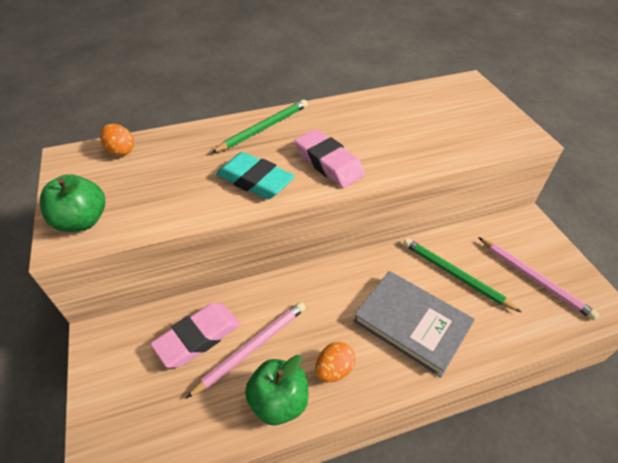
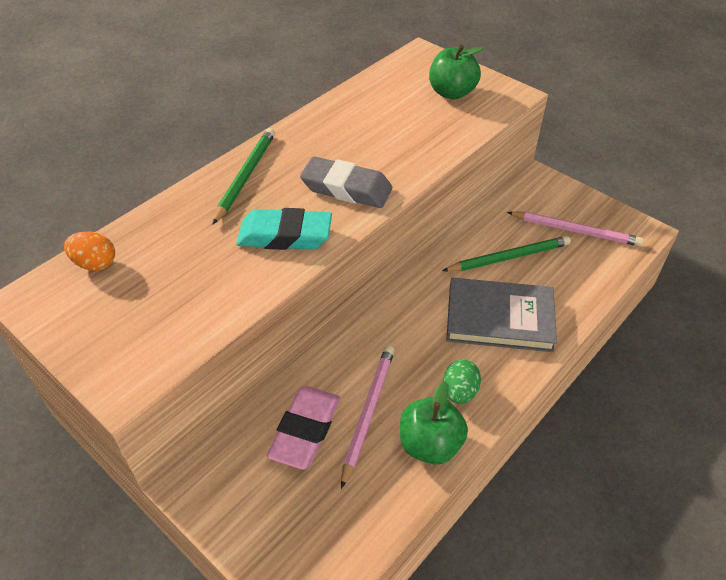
camera: 30 degrees left, 0 degrees up
(82, 221) = (125, 356): green apple -> green apple (452, 93)
(328, 163) = (346, 188): pink eraser -> grey eraser
(334, 369) = (459, 392): orange egg -> green egg
(455, 275) = (508, 257): green pencil -> green pencil turned 150 degrees clockwise

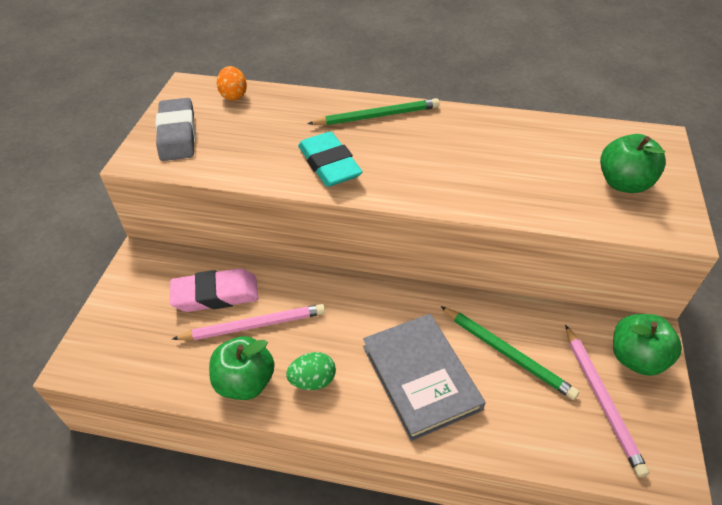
camera: 60 degrees right, 0 degrees up
(346, 188) = (414, 173): grey eraser -> grey eraser (177, 134)
(553, 196) = (636, 358): none -> green apple

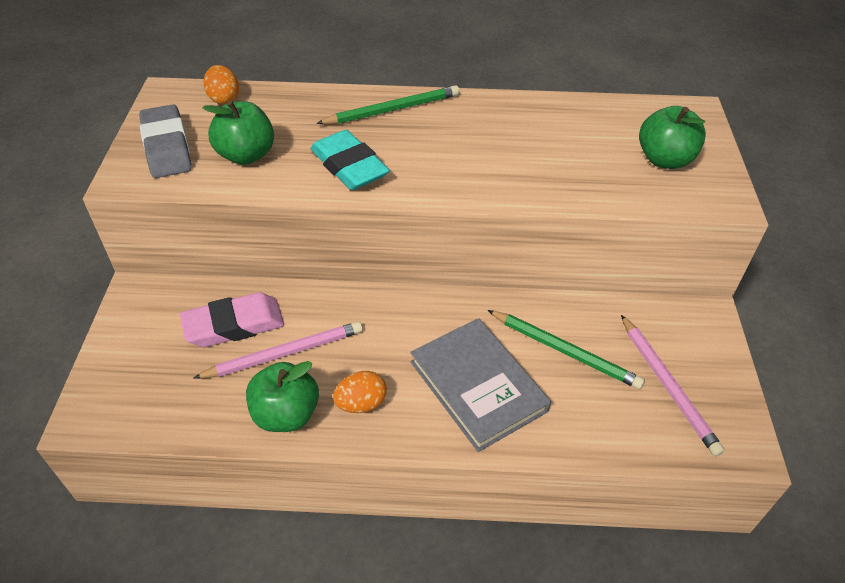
camera: 10 degrees left, 0 degrees up
(313, 380) = (361, 403): green egg -> orange egg
(636, 358) = (696, 340): green apple -> green apple (246, 155)

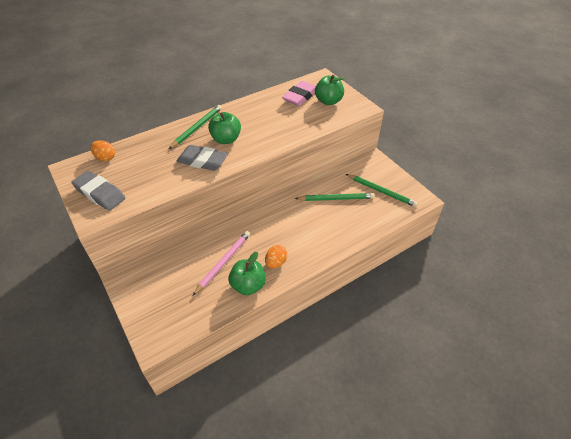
camera: 35 degrees left, 0 degrees up
(234, 325) = (188, 264): pink eraser -> pink eraser (300, 97)
(246, 155) = (146, 178): green apple -> green apple (226, 139)
(349, 166) = (202, 161): turquoise eraser -> grey eraser
(478, 386) = (315, 229): grey book -> none
(667, 385) = (381, 191): pink pencil -> green pencil

